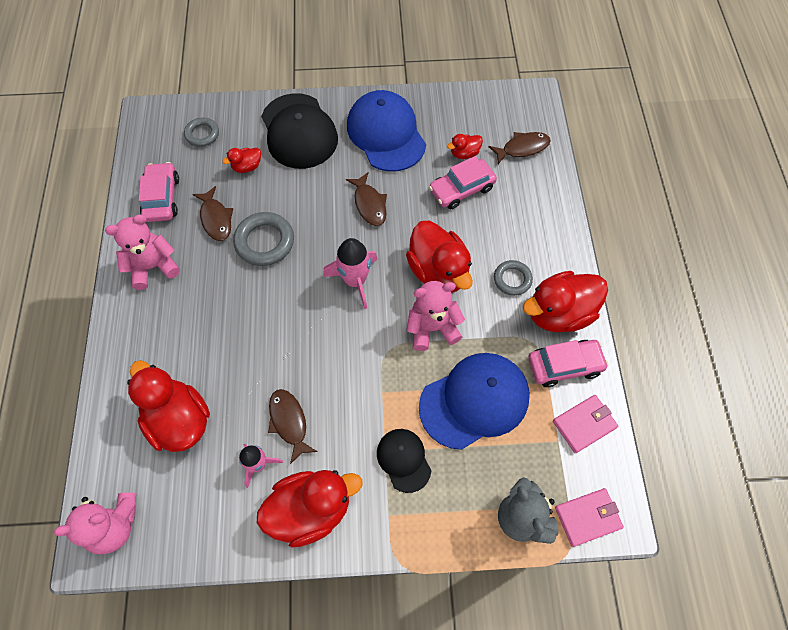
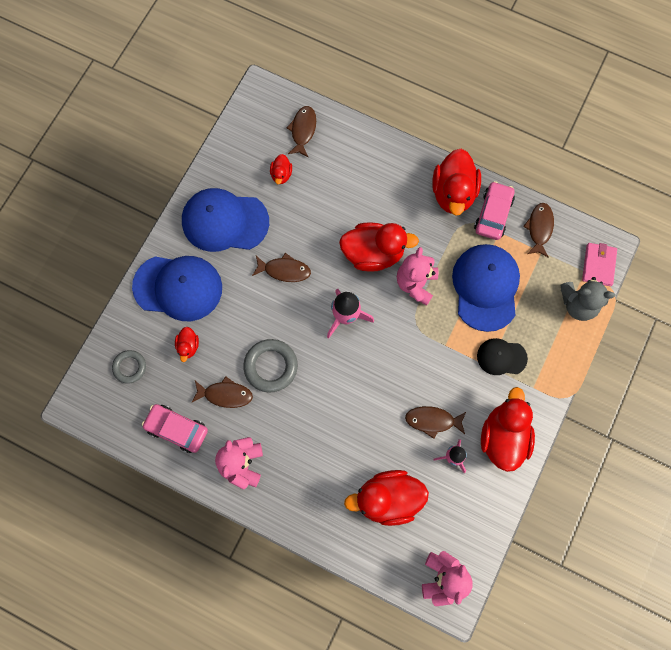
camera: 60 degrees left, 10 degrees up
(299, 131) = (178, 287): black cap -> blue cap
(461, 189) = (312, 196): pink car -> none
(512, 279) = (409, 207): grey ring -> none
(584, 424) = (539, 228): pink wallet -> brown fish

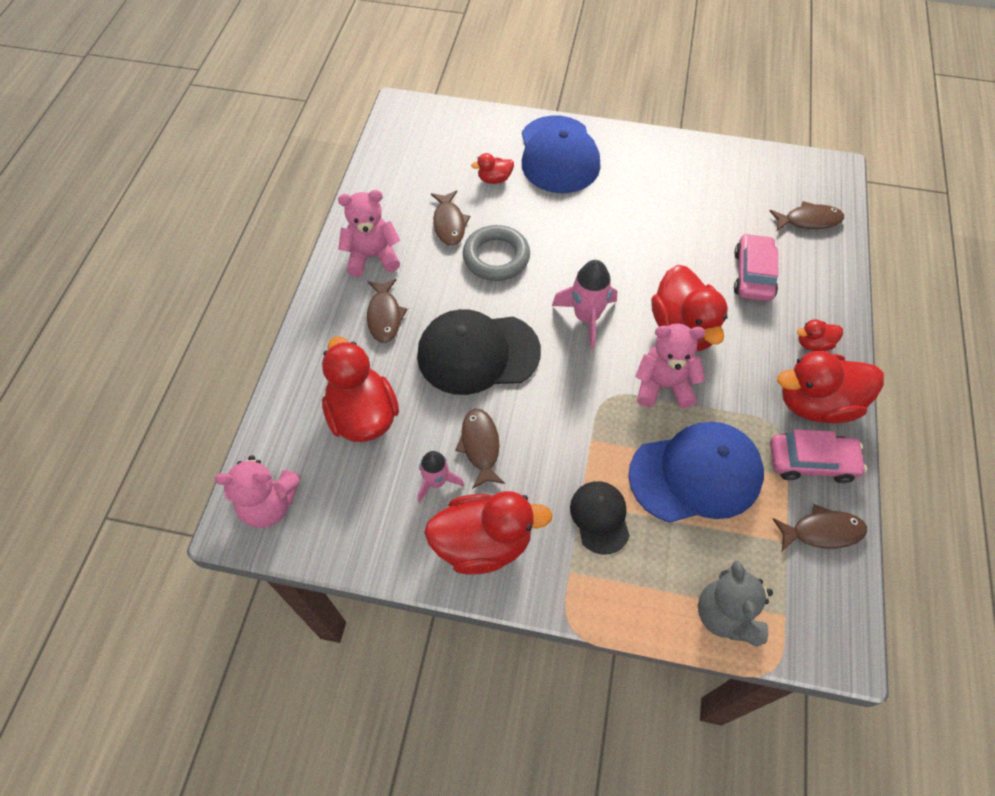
camera: 75 degrees right, 15 degrees down
(129, 367) = (454, 138): grey ring -> none
(177, 429) = (397, 191): pink car -> pink car (753, 275)
(224, 221) = (654, 175): blue cap -> none
(281, 174) = (739, 213): red duck -> red duck (813, 344)
(284, 270) = (620, 243): brown fish -> brown fish (384, 316)
(356, 403) = (477, 353): none -> black cap
(598, 265) = (806, 636): pink wallet -> none

